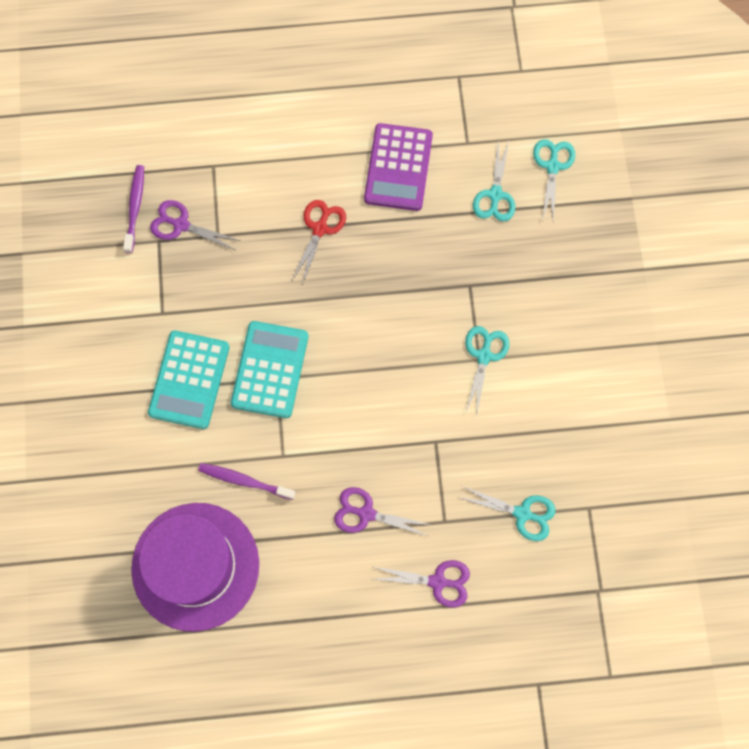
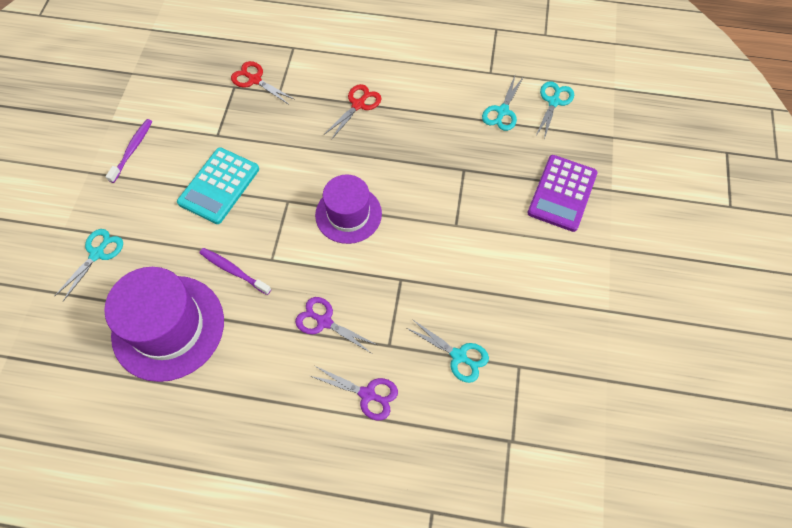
camera: 15 degrees right, 10 degrees down
(135, 207) = (226, 61): purple toothbrush -> purple toothbrush (132, 150)
(181, 225) = (255, 80): purple scissors -> red scissors
(270, 370) = (284, 193): turquoise calculator -> none
(353, 377) = (348, 214): none -> purple hat
(398, 167) = (432, 77): purple calculator -> purple calculator (562, 193)
(484, 356) = (460, 224): turquoise scissors -> turquoise scissors (97, 254)

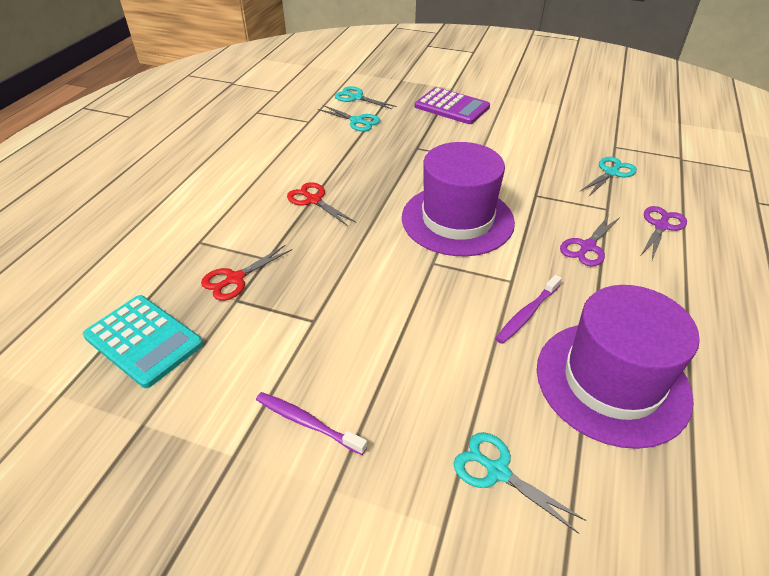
camera: 80 degrees left, 20 degrees down
(219, 186) = (398, 322): turquoise calculator -> turquoise calculator (143, 340)
(348, 214) = (457, 219): purple hat -> purple hat, size x1.54

